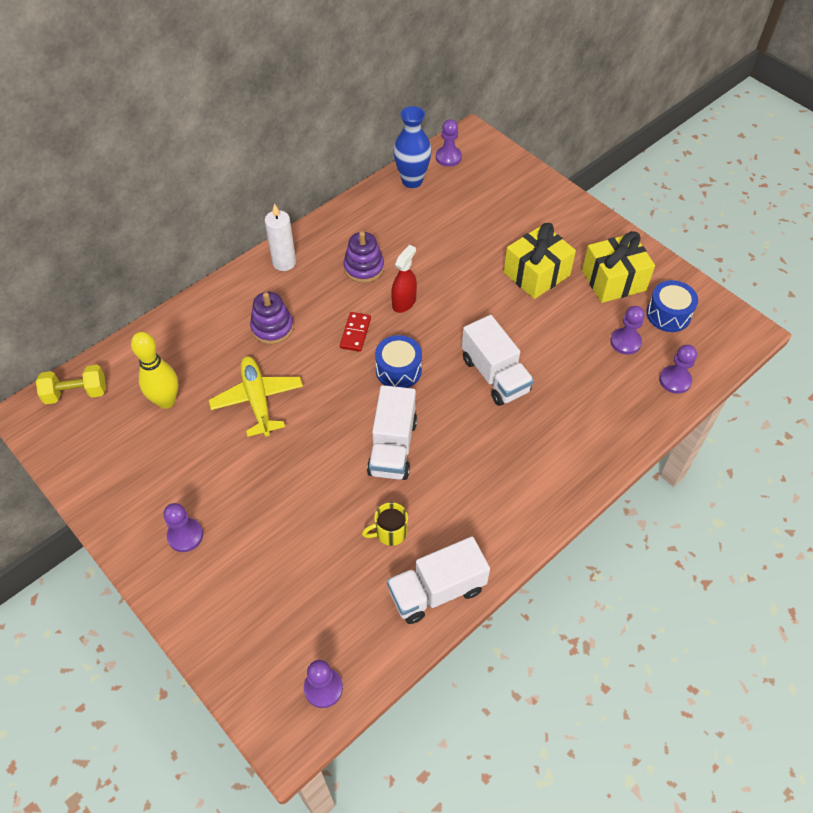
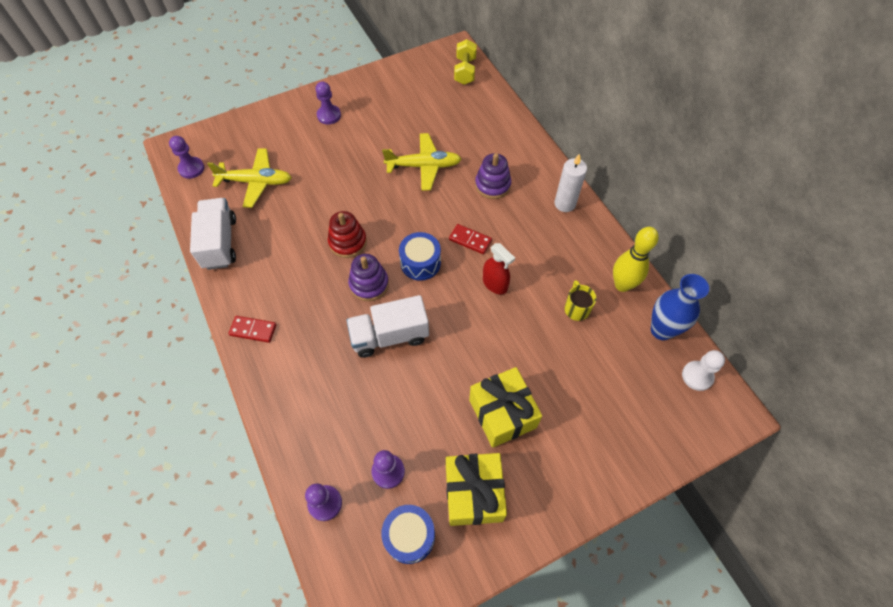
camera: 105 degrees right, 5 degrees up
(166, 401) = (441, 115): yellow bowling pin -> yellow bowling pin (622, 285)
(327, 586) = (256, 182): none -> yellow plane
(364, 268) = (545, 261): purple stacking toy -> purple stacking toy (369, 284)
(390, 532) = (277, 225): yellow mug -> yellow mug (576, 308)
(392, 447) = (348, 242): white truck -> red stacking toy
(448, 157) = (697, 376): purple pawn -> white pawn
(538, 504) = (253, 330): none -> red domino

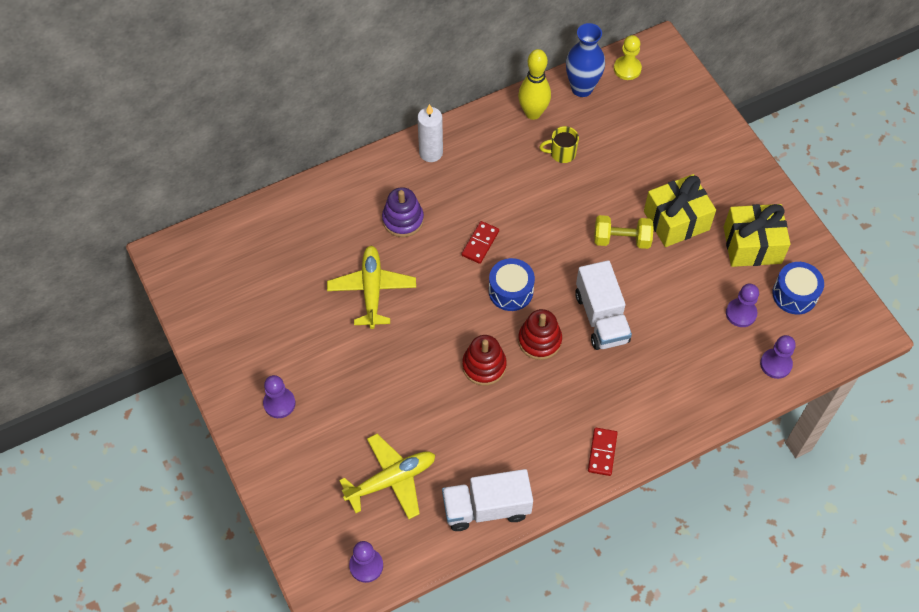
camera: 90 degrees left, 0 degrees up
(256, 182) = (391, 480): yellow plane -> yellow plane turned 60 degrees clockwise
(369, 284) = (539, 340): purple stacking toy -> red stacking toy
(465, 71) = (210, 245): yellow dumbbell -> yellow dumbbell (621, 239)
(495, 284) = (535, 222): red spray bottle -> none
(697, 376) = (627, 69): white pawn -> yellow pawn

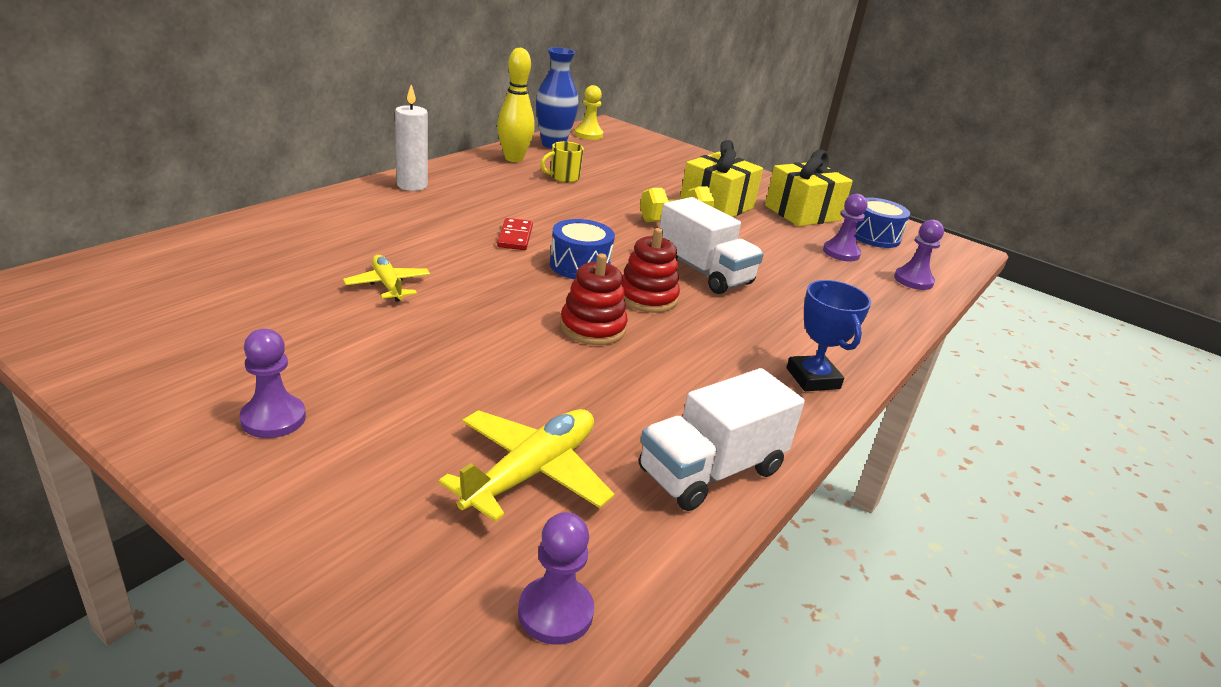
camera: 30 degrees left, 30 degrees down
(372, 290) = (388, 285): yellow plane -> yellow plane, size x0.63
(403, 220) = (402, 229): purple stacking toy -> none
(602, 452) = (813, 378): red domino -> blue trophy

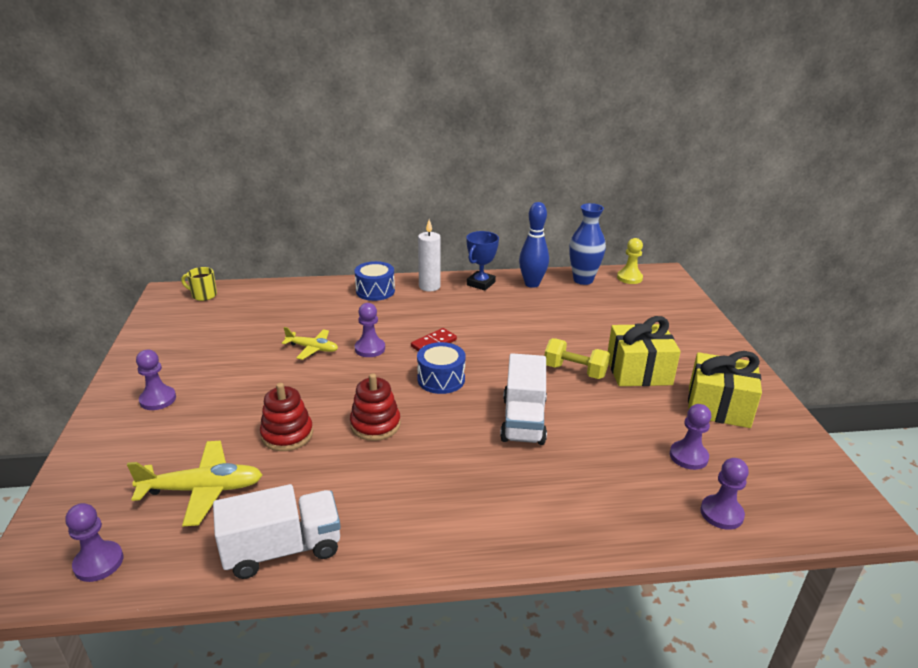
camera: 50 degrees right, 0 degrees up
(388, 285) = (312, 348): yellow plane -> yellow plane turned 90 degrees clockwise
(457, 263) = (370, 348): none -> purple pawn
(514, 158) = (532, 284): yellow bowling pin -> blue bowling pin
(563, 177) = (544, 309): yellow mug -> yellow mug (203, 295)
(647, 297) = (446, 421): red stacking toy -> red stacking toy (287, 434)
(711, 471) = (283, 549): white truck -> white truck turned 150 degrees clockwise
(813, 378) = (458, 537): blue trophy -> blue trophy (481, 283)
(874, 236) = (761, 457): blue drum -> blue drum (375, 291)

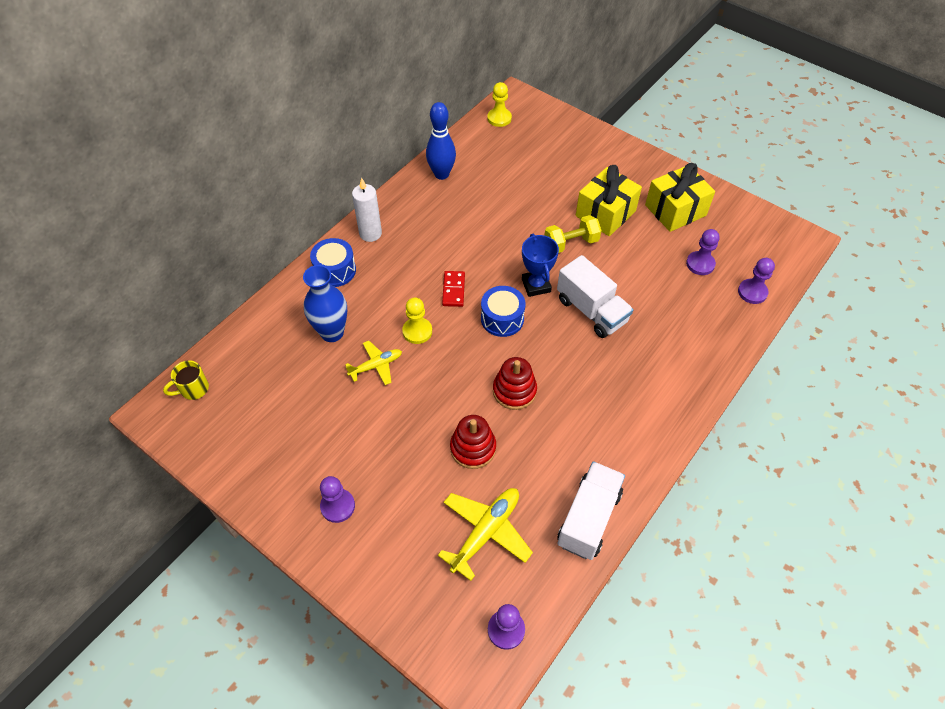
camera: 45 degrees left, 25 degrees up
(370, 348) = (417, 331): purple pawn -> yellow pawn
(481, 283) = (404, 201): blue trophy -> blue trophy (536, 285)
(583, 280) = (471, 143): blue vase -> blue vase (332, 333)

